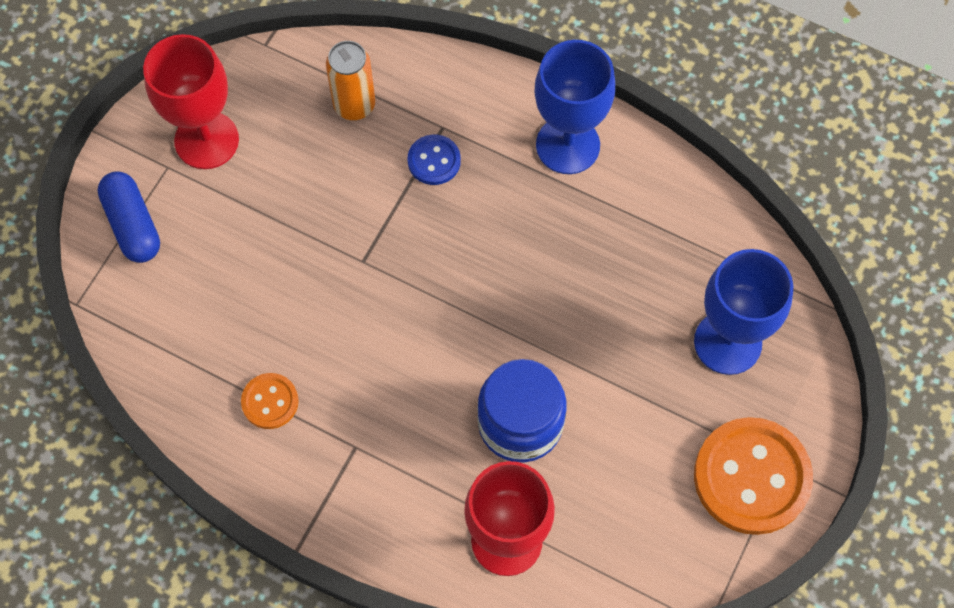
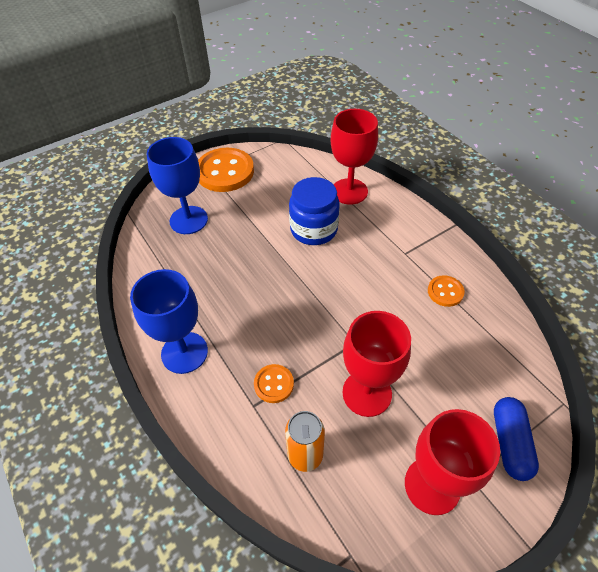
camera: 150 degrees left, 15 degrees down
(318, 203) = (367, 393): none -> red goblet
(434, 161) = (274, 384): blue button -> orange button

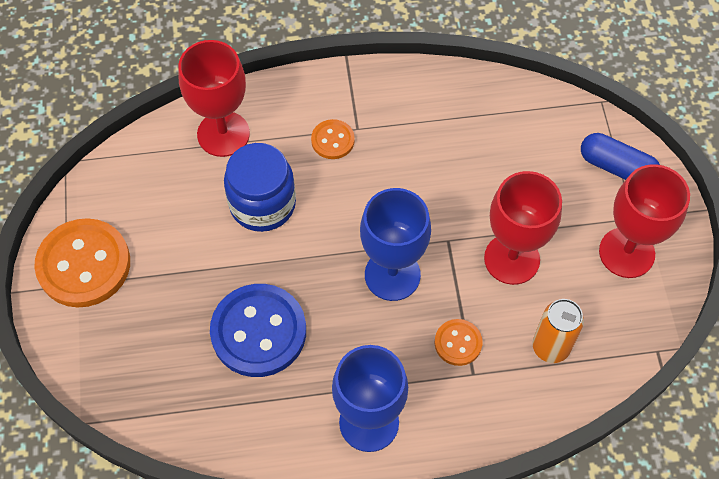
camera: 65 degrees left, 10 degrees up
(188, 220) = (152, 346): blue goblet -> blue goblet (392, 275)
(223, 265) = (258, 332): none -> blue button
(445, 292) = (431, 121): orange button -> orange button (332, 140)

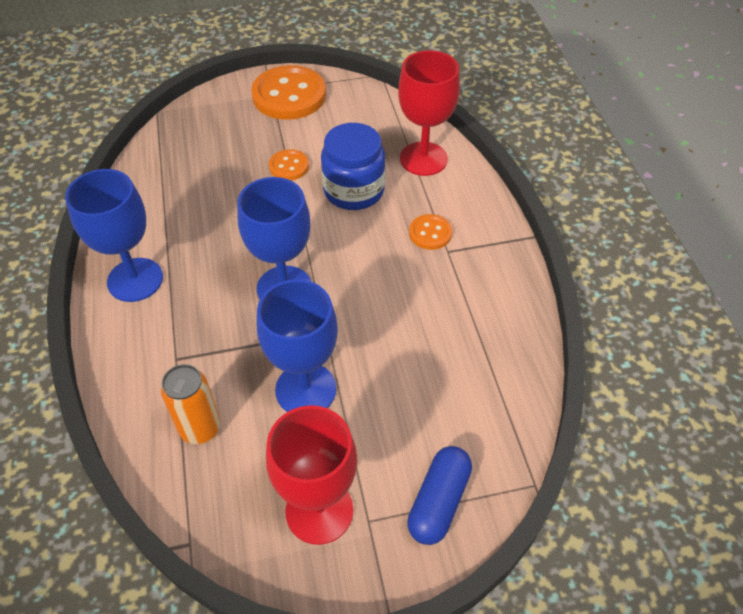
camera: 85 degrees right, 10 degrees down
(258, 332) = (227, 200): blue button -> none
(458, 343) = (209, 344): orange button -> orange button (289, 166)
(511, 259) = (306, 389): red goblet -> blue goblet

